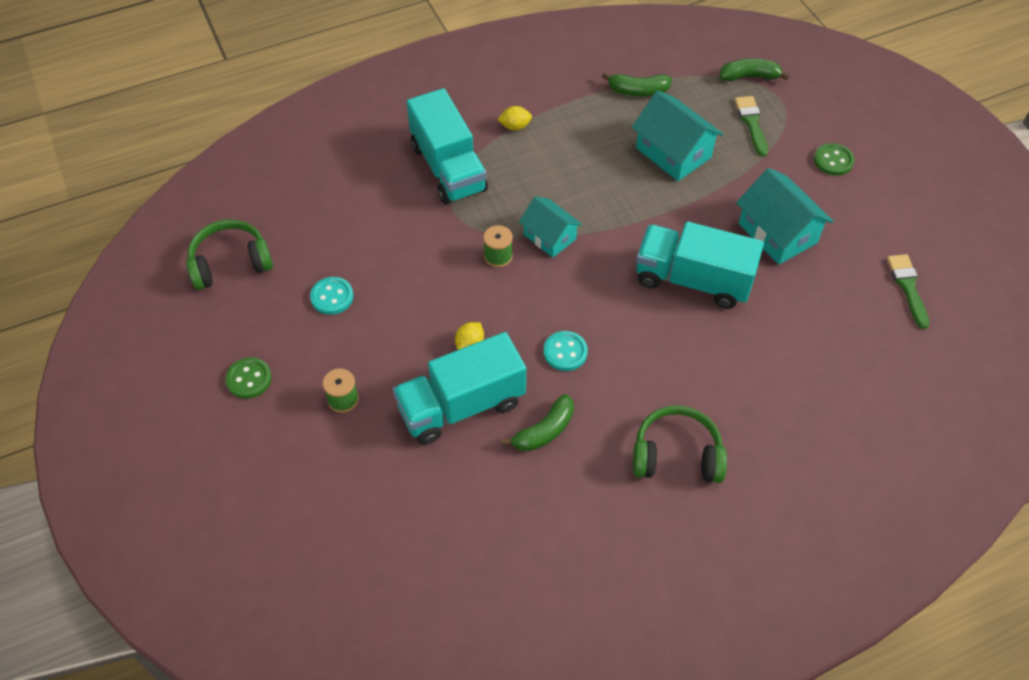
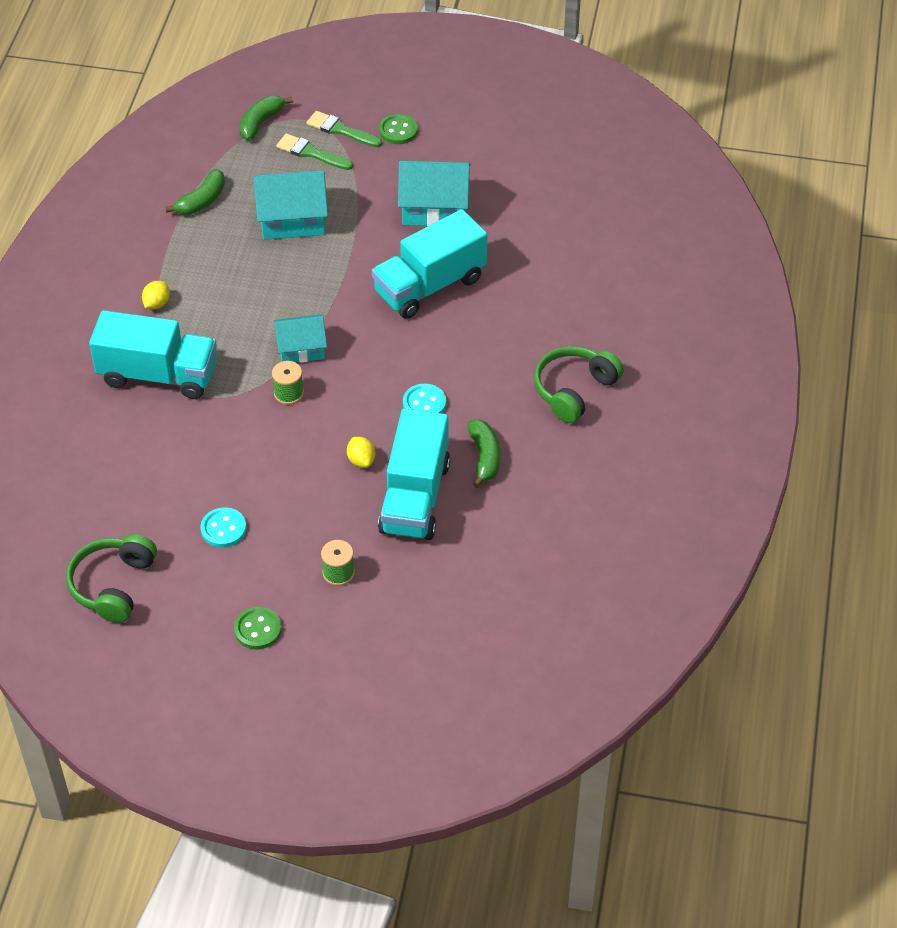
camera: 55 degrees left, 5 degrees down
(907, 287) = (552, 168): green brush -> green brush (340, 130)

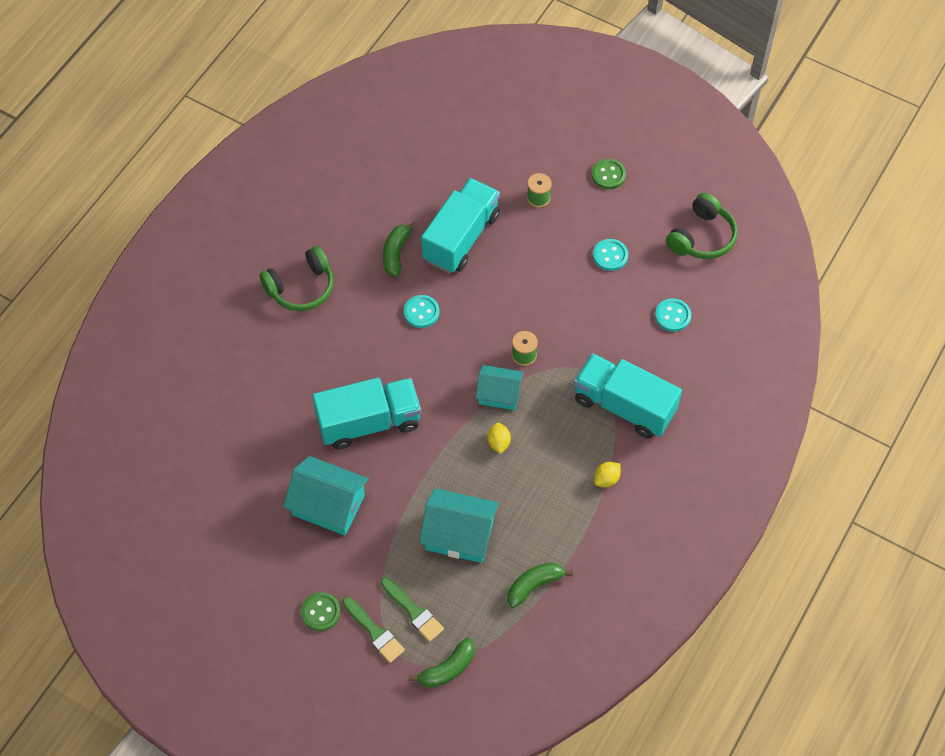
camera: 160 degrees left, 10 degrees up
(127, 482) = (672, 316): none -> turquoise button
(361, 460) = (489, 279): yellow lemon -> yellow lemon (498, 443)

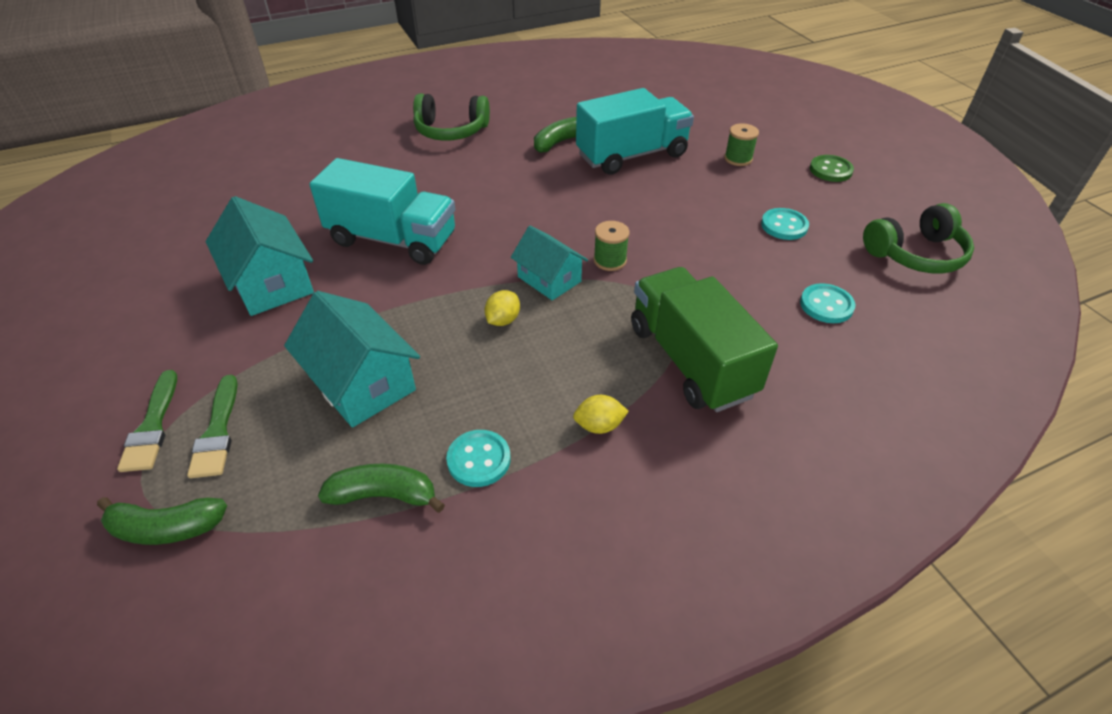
camera: 35 degrees right, 15 degrees down
(321, 612) = (133, 371): green button -> none
(421, 312) = (538, 187): turquoise button -> turquoise button (479, 460)
(624, 406) = (690, 360): turquoise truck -> green truck

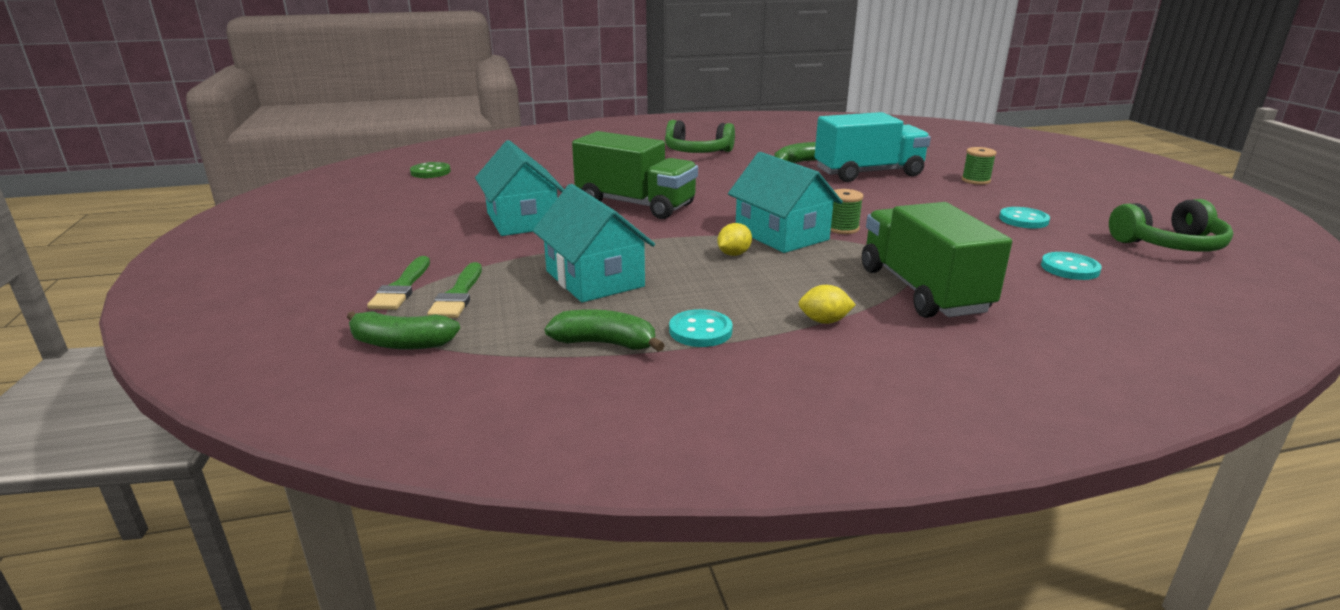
camera: 10 degrees right, 20 degrees down
(392, 239) = (635, 204): turquoise truck -> green truck
(549, 279) = (781, 235): turquoise house -> turquoise house, size x1.52
(830, 170) = (1073, 191): green button -> green button (430, 172)

